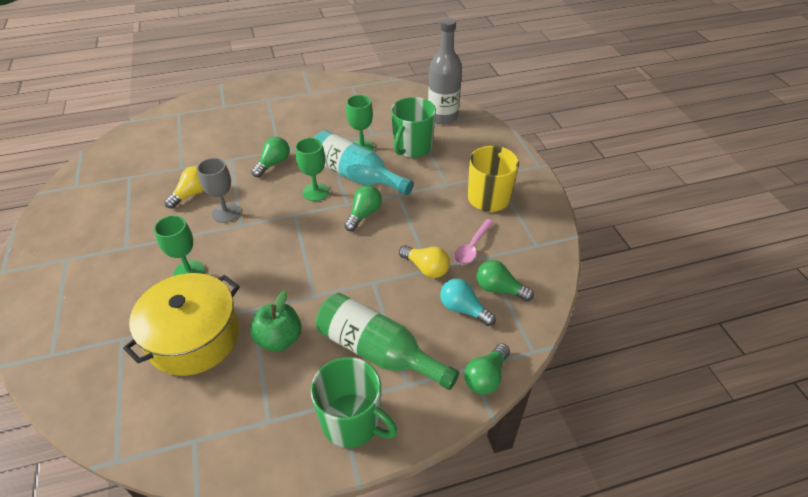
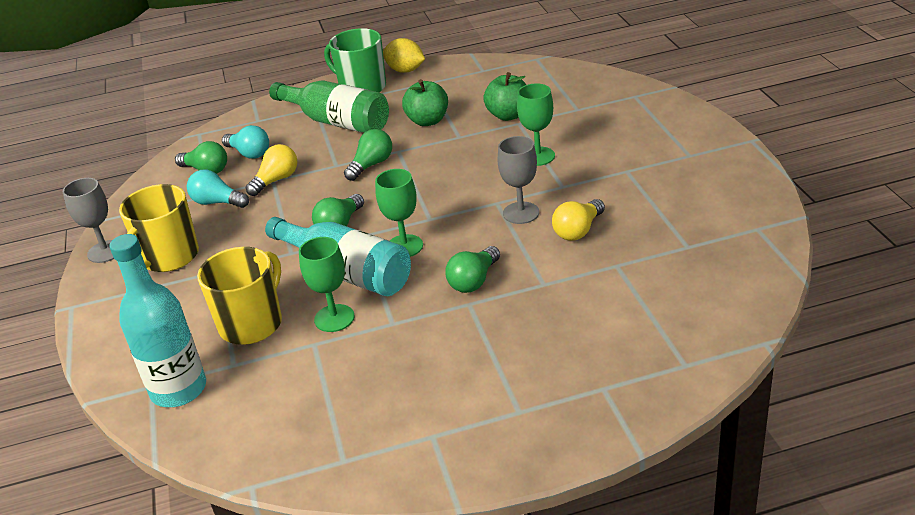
camera: 175 degrees left, 10 degrees down
(194, 337) = (508, 115): yellow pot -> green apple
(294, 458) = (405, 70): none -> yellow lemon
(412, 147) = (252, 323): green mug -> yellow mug
(426, 268) = (276, 180): yellow light bulb -> yellow light bulb turned 90 degrees clockwise
(442, 116) = (179, 390): grey bottle -> turquoise bottle
(472, 247) = (217, 202): pink spoon -> turquoise light bulb
(486, 377) = (248, 116): green light bulb -> green light bulb (371, 165)
(543, 206) = (105, 251): none -> grey goblet

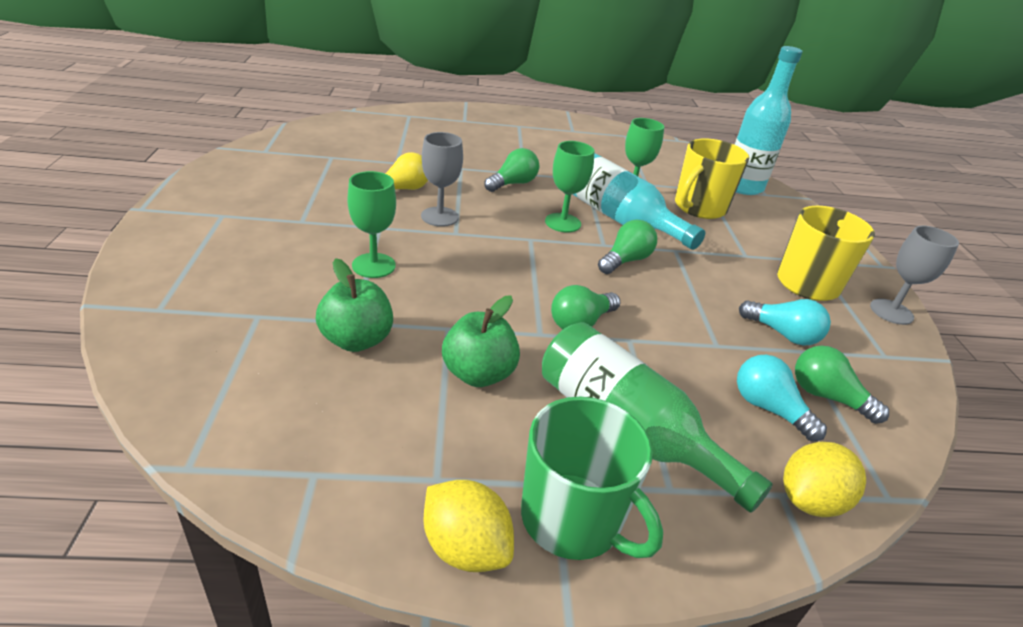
camera: 175 degrees left, 0 degrees up
(243, 122) = (810, 500): none -> yellow lemon
(276, 180) = (711, 342): yellow light bulb -> none

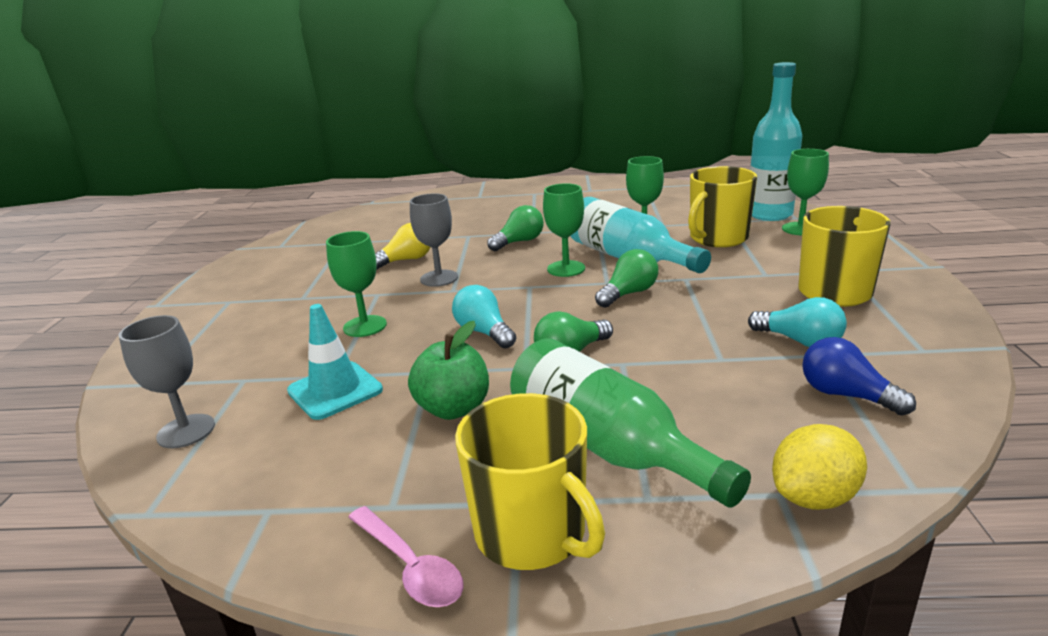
camera: 10 degrees right, 10 degrees down
(356, 340) = (335, 390): green apple -> turquoise traffic cone
(465, 547) = (410, 566): yellow lemon -> pink spoon
(573, 519) = (532, 533): green mug -> yellow mug
(768, 408) = (774, 412): turquoise light bulb -> turquoise light bulb (484, 332)
(771, 208) = (800, 229): none -> green goblet
(826, 396) = (846, 395): green light bulb -> blue light bulb
(891, 312) = (934, 308): grey goblet -> grey goblet (186, 431)

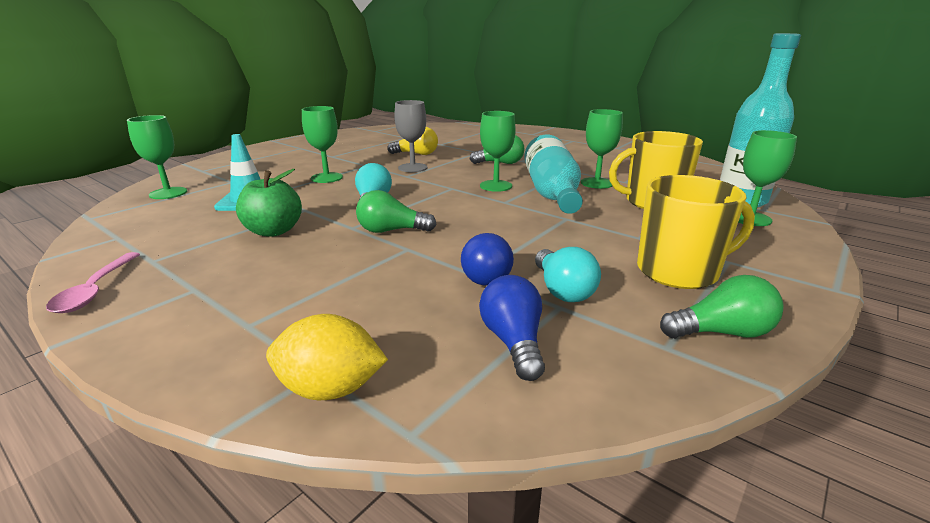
camera: 35 degrees right, 0 degrees up
(186, 431) = (168, 193): grey goblet -> green goblet
(532, 533) = (163, 307): yellow mug -> none
(607, 445) = (295, 286): green bottle -> none
(628, 293) = (503, 213): green light bulb -> green light bulb (721, 332)
(728, 356) = (484, 275): none -> blue light bulb

